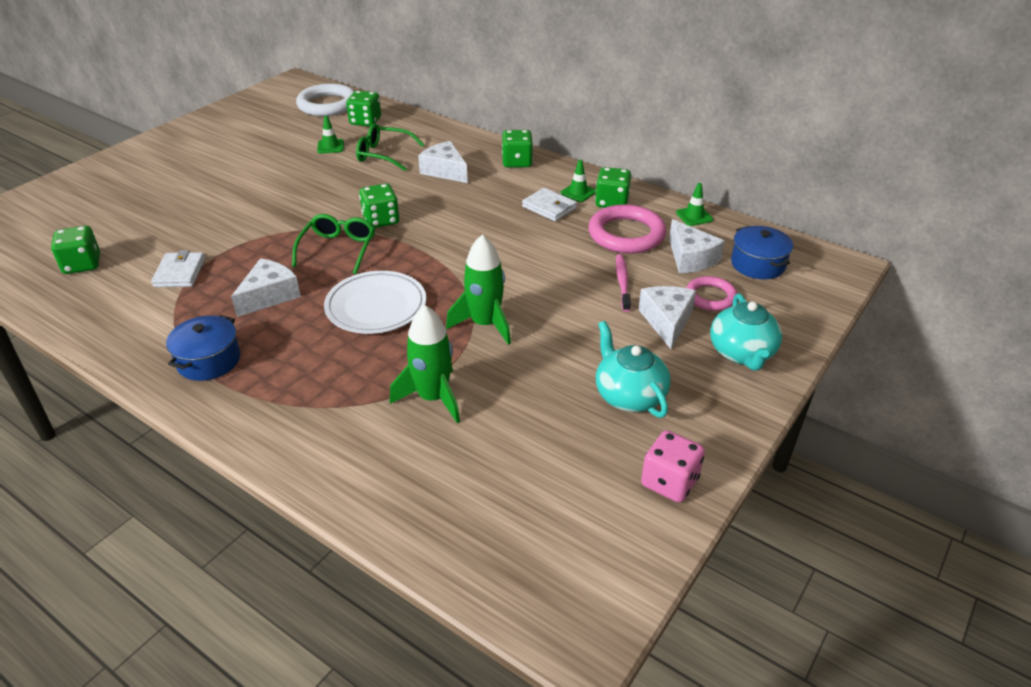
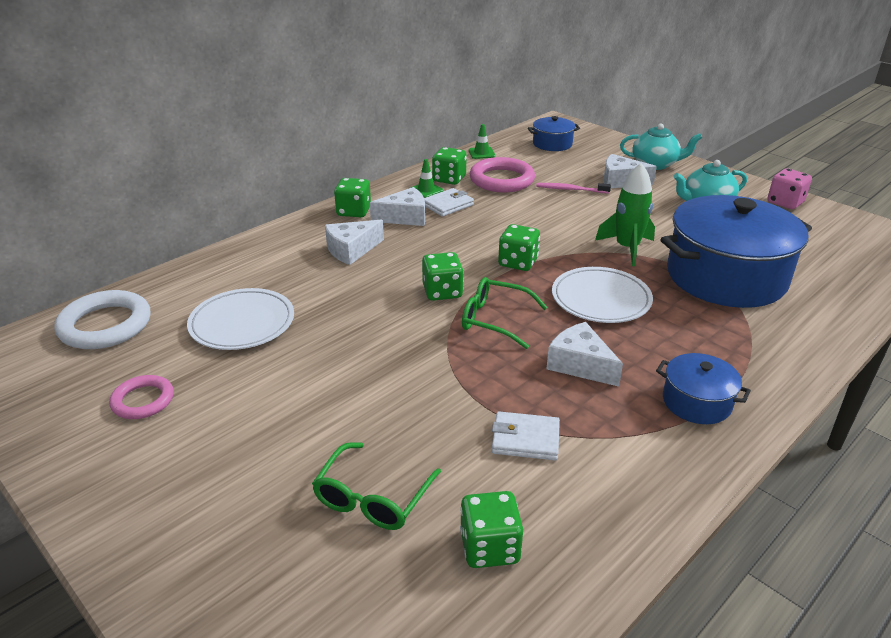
camera: 80 degrees left, 5 degrees down
(330, 146) = (242, 323): green traffic cone -> white plate
(365, 121) = (186, 296): green dice -> green dice (518, 262)
(384, 155) = (290, 285): green glasses -> green glasses (373, 498)
(433, 398) = (726, 277): green rocket -> blue pot
(690, 258) = (541, 163): white cheese -> white cheese (405, 217)
(710, 297) = (591, 164): pink ring -> pink ring (143, 400)

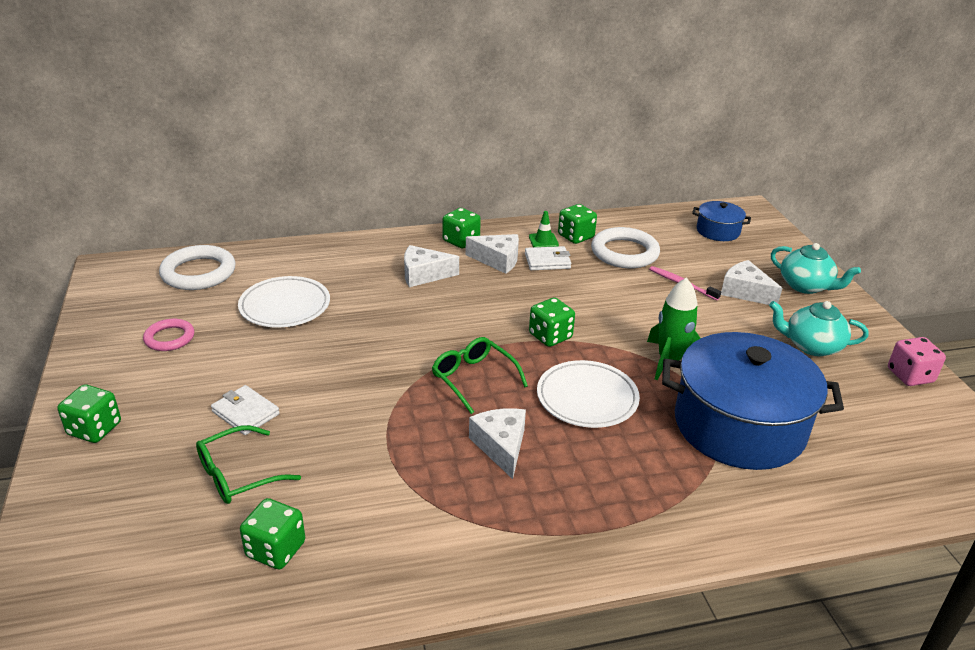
camera: 30 degrees right, 0 degrees up
(442, 292) = (457, 338): green dice -> green dice (94, 429)
(481, 153) = (635, 220): green traffic cone -> none
(502, 180) = (624, 252): pink ring -> white ring
(525, 439) = (388, 485): white wallet -> white wallet (245, 413)
(696, 402) = (565, 523): blue pot -> none

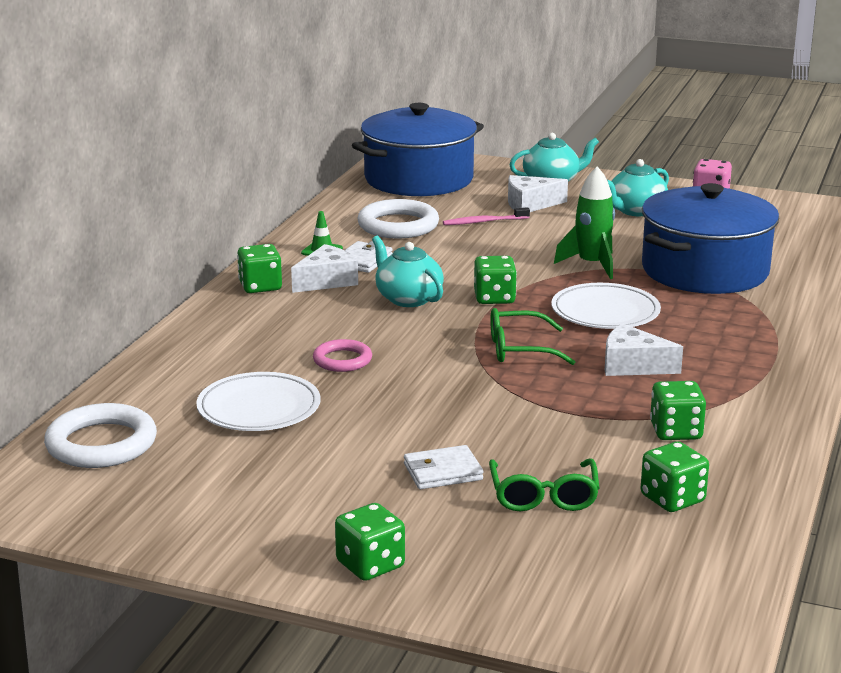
camera: 55 degrees left, 10 degrees down
(169, 338) = (234, 489): pink ring -> pink ring (342, 360)
(424, 275) = (301, 322): white cheese -> none
(506, 300) = (408, 298): none -> turquoise teapot
(575, 236) = (336, 235): green dice -> green dice (675, 431)
(718, 231) = (419, 179): blue pot -> blue pot, size x2.17

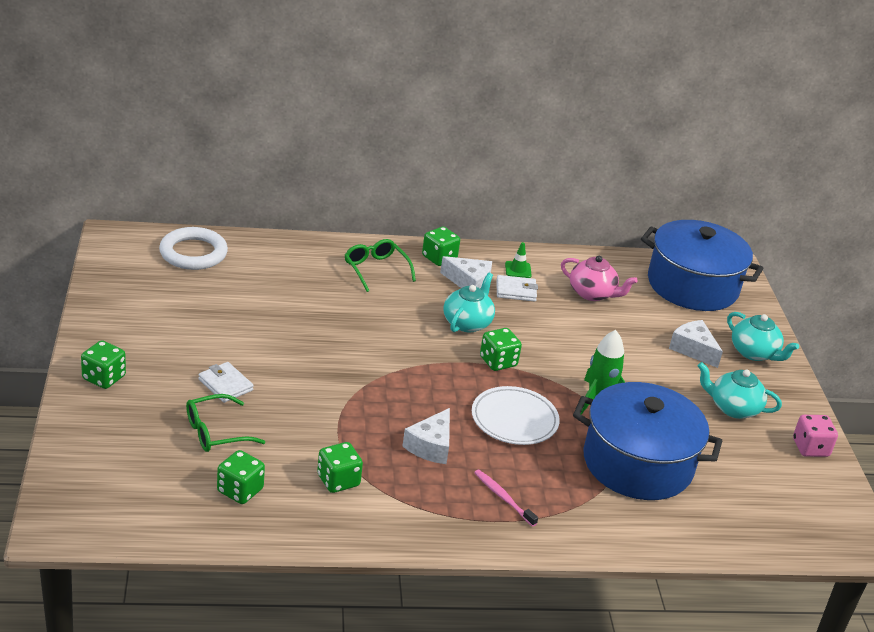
camera: 60 degrees right, 10 degrees up
(259, 408) = (267, 297): white plate -> none
(342, 360) = (353, 314): pink ring -> none
(398, 225) = (592, 293): white ring -> pink teapot
(484, 222) = (636, 332): pink toothbrush -> pink toothbrush (503, 498)
(519, 349) = (421, 387): green glasses -> green glasses (376, 269)
(633, 365) = (431, 446): white cheese -> white cheese turned 150 degrees counterclockwise

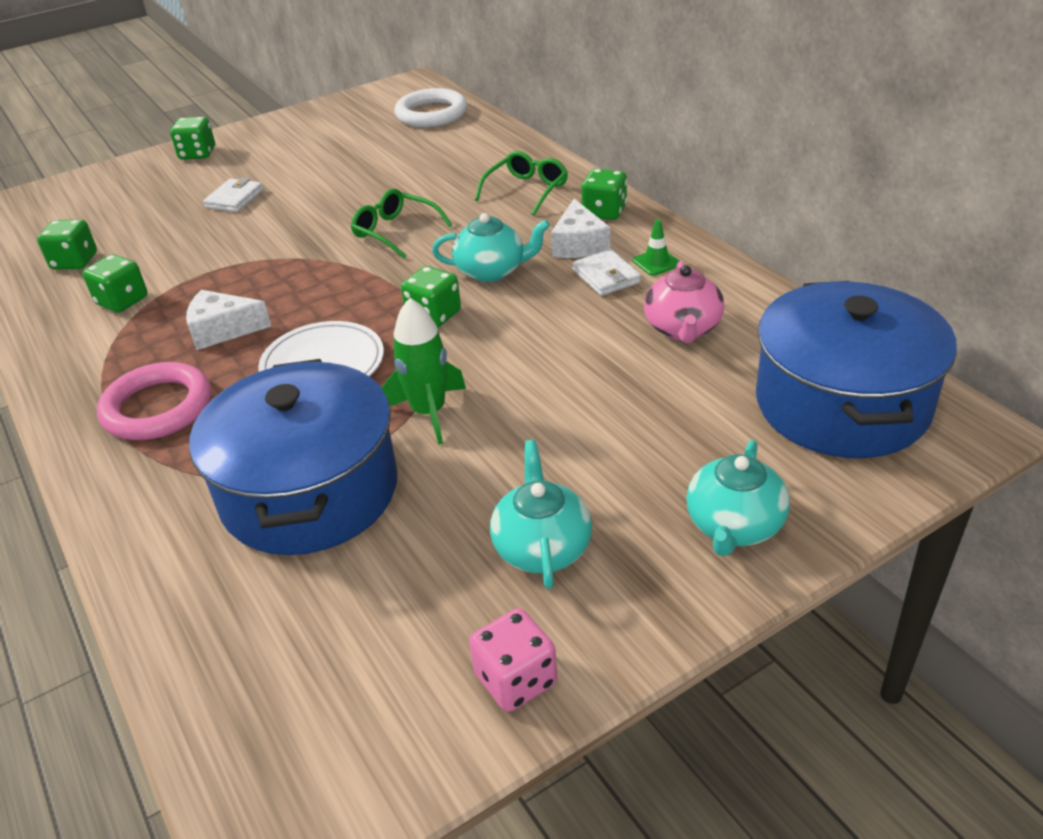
camera: 70 degrees right, 5 degrees up
(216, 432) = (157, 221): green glasses -> green glasses (395, 231)
(503, 498) = (157, 408): pink toothbrush -> pink ring
(693, 349) = (659, 458): white cheese -> none

